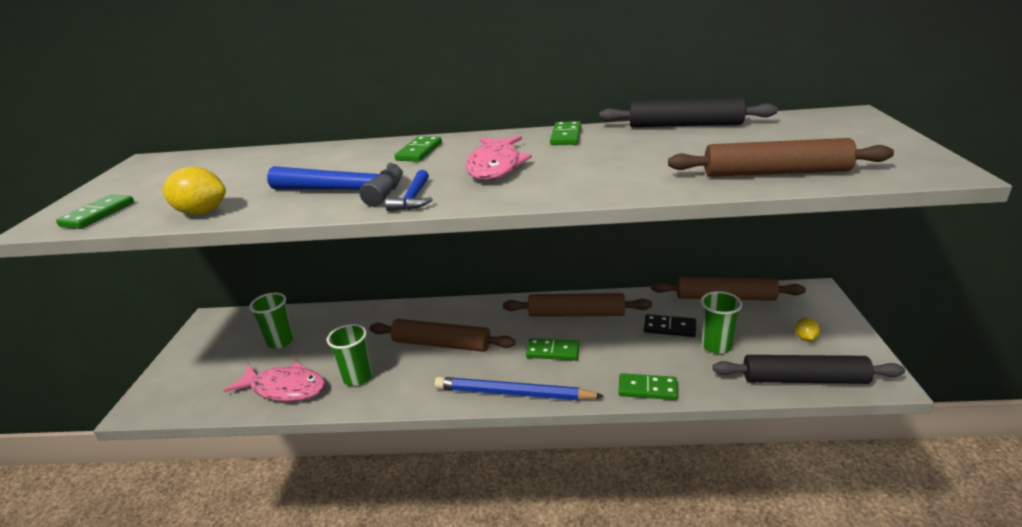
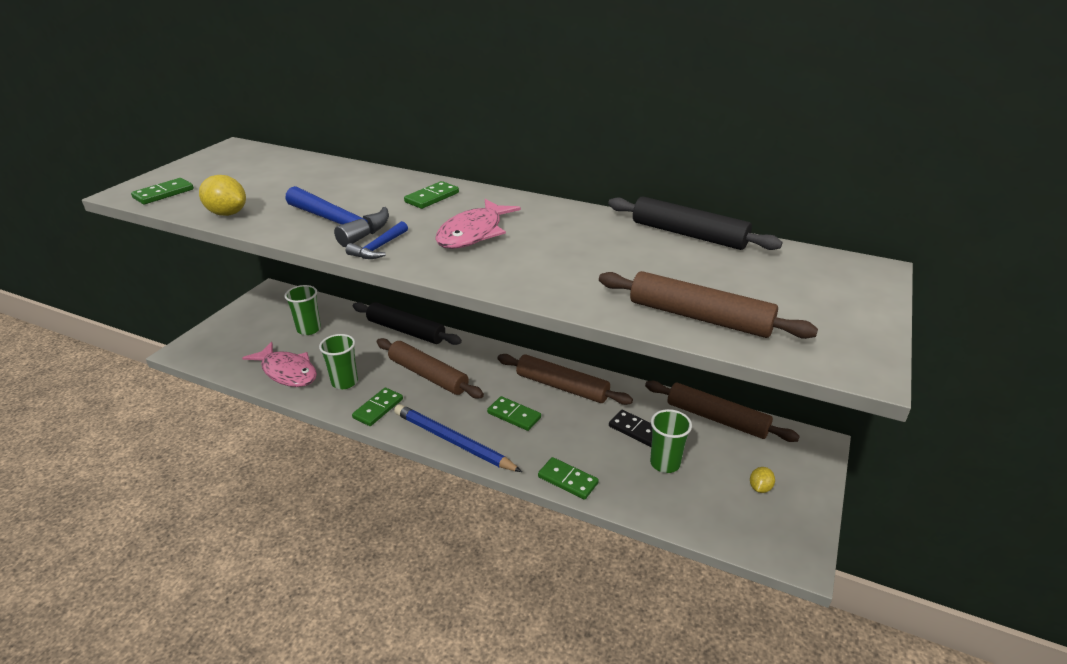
camera: 20 degrees right, 5 degrees up
(566, 136) = (567, 216): green domino -> green domino (378, 408)
(804, 379) = (720, 526): black rolling pin -> black rolling pin (406, 331)

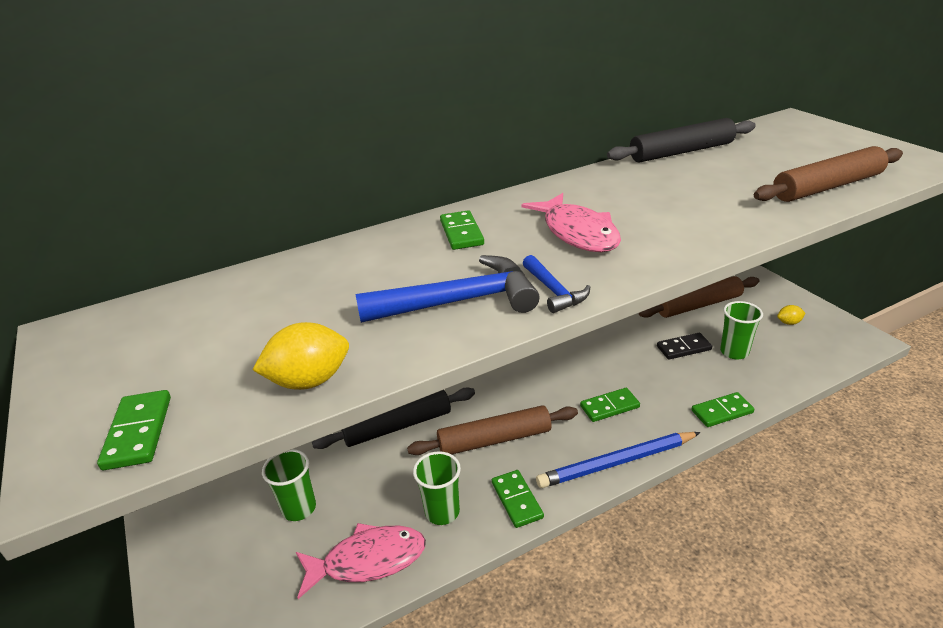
camera: 50 degrees left, 0 degrees up
(562, 387) = (593, 362): brown rolling pin -> none
(760, 488) = (789, 323): yellow lemon -> yellow lemon turned 75 degrees counterclockwise

